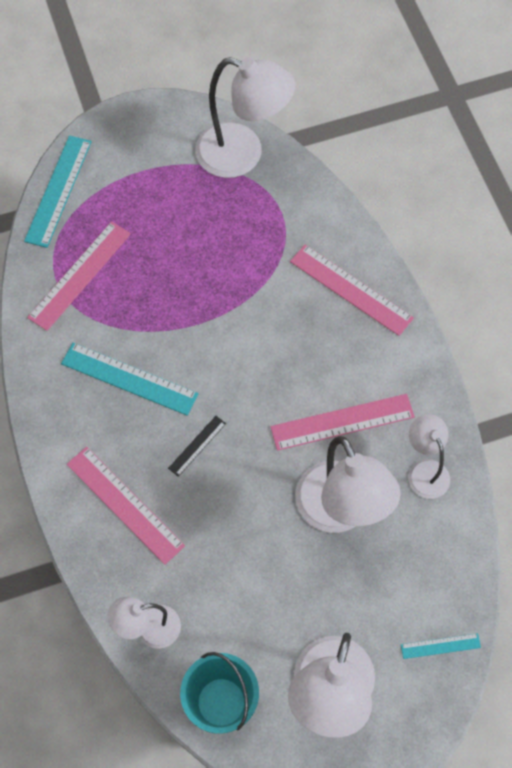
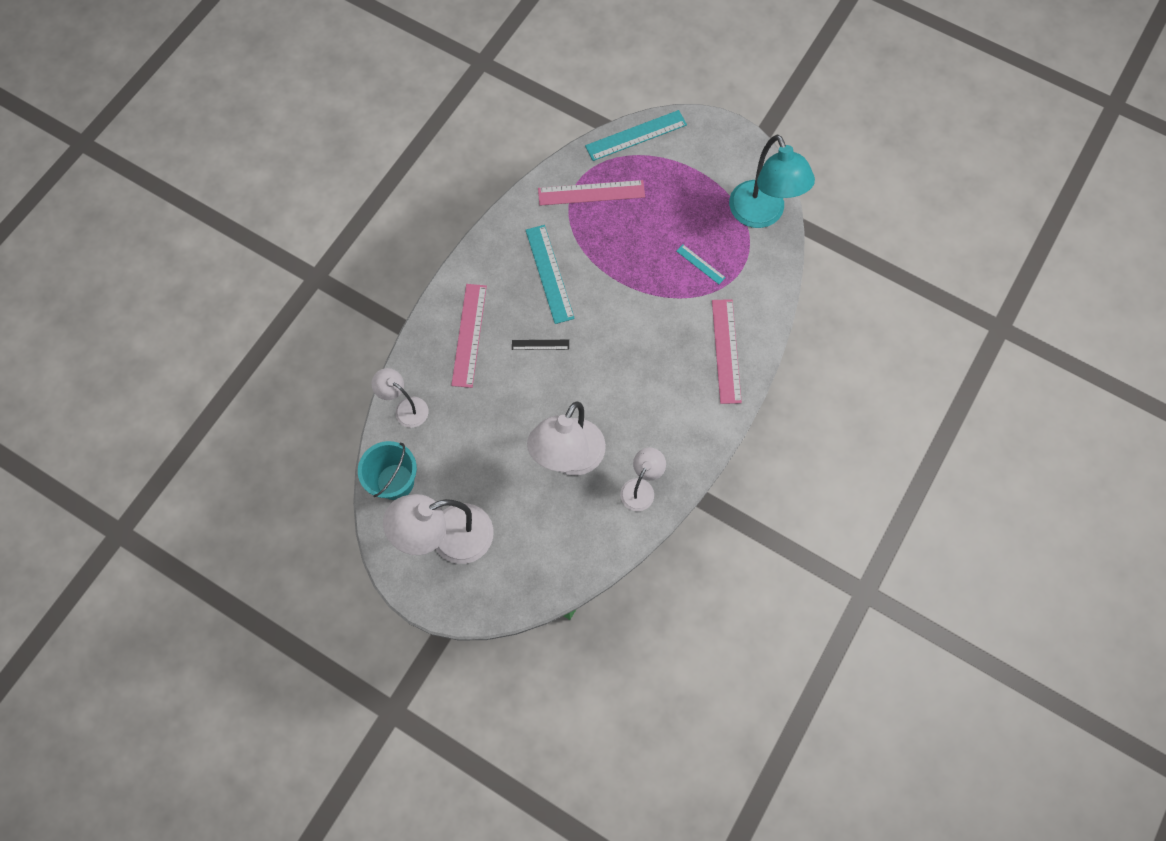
camera: 50 degrees right, 5 degrees up
(243, 155) = (761, 215): white lamp -> turquoise lamp
(342, 422) = (629, 415): pink ruler -> none
(440, 646) = (533, 582): turquoise ruler -> turquoise ruler (700, 264)

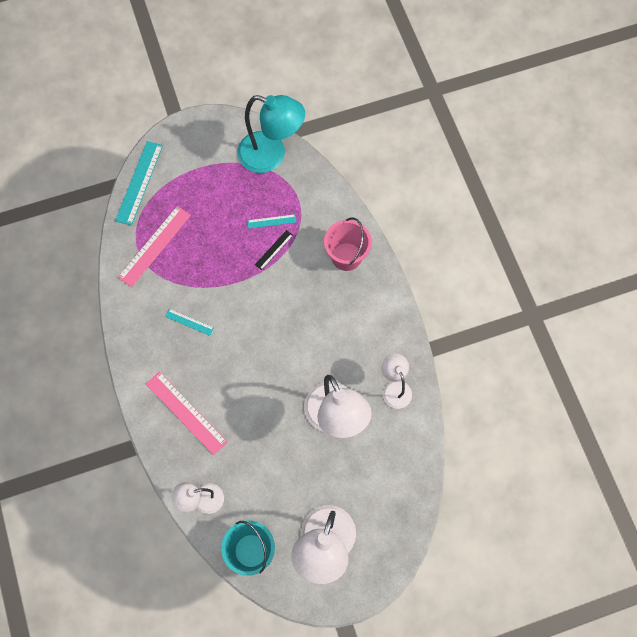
camera: 50 degrees left, 0 degrees up
(540, 345) = (236, 370): black ruler -> black ruler (274, 250)
(549, 273) = (189, 322): turquoise ruler -> turquoise ruler, size x0.51
(726, 351) = (346, 256): pink ruler -> pink bucket

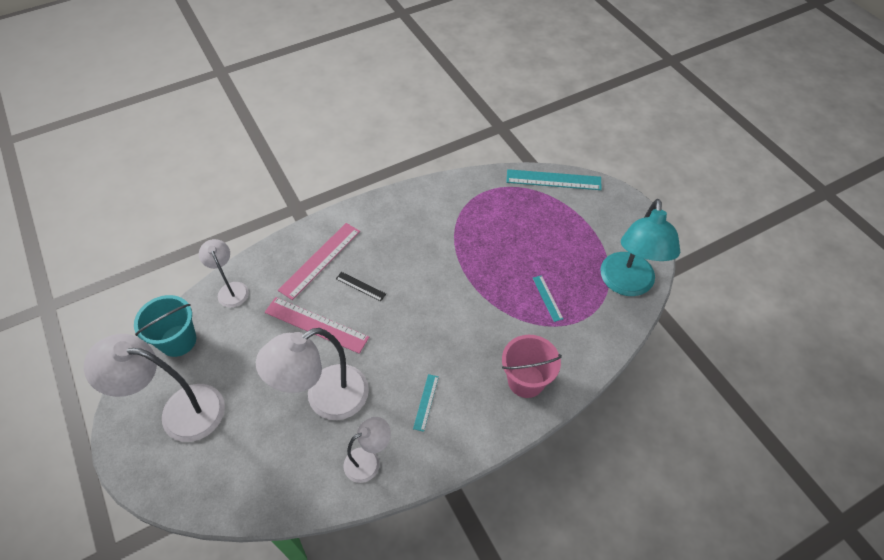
camera: 80 degrees right, 15 degrees down
(154, 246) = (490, 204): pink ruler -> pink ruler (316, 324)
(189, 322) = (415, 246): turquoise ruler -> turquoise ruler (426, 402)
(274, 250) = (514, 306): black ruler -> black ruler (360, 286)

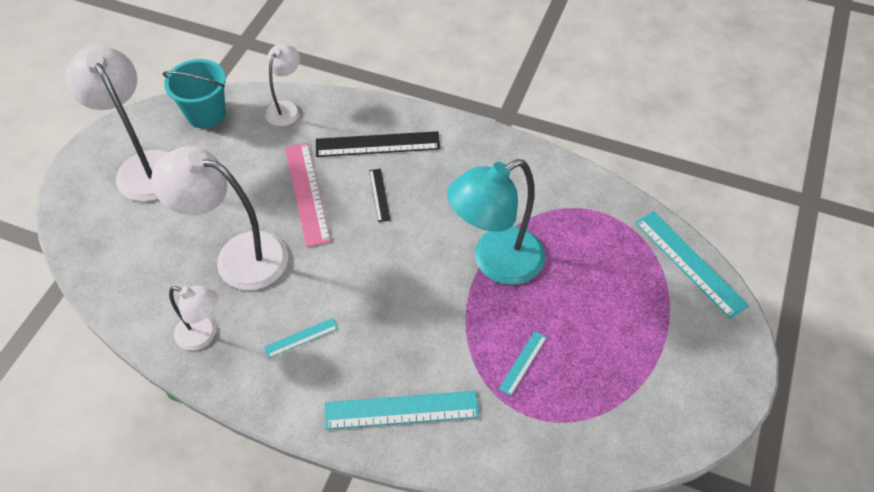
camera: 50 degrees right, 0 degrees up
(320, 260) = (377, 144): pink ruler -> black ruler
(526, 380) = (401, 410): pink bucket -> turquoise ruler
(626, 284) = (622, 432): turquoise lamp -> turquoise lamp (496, 262)

